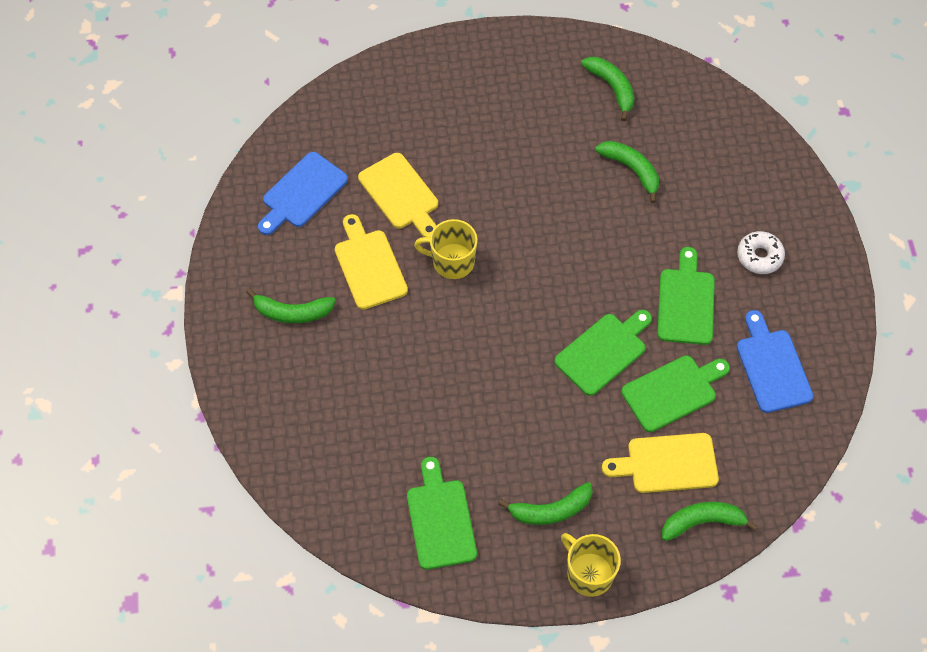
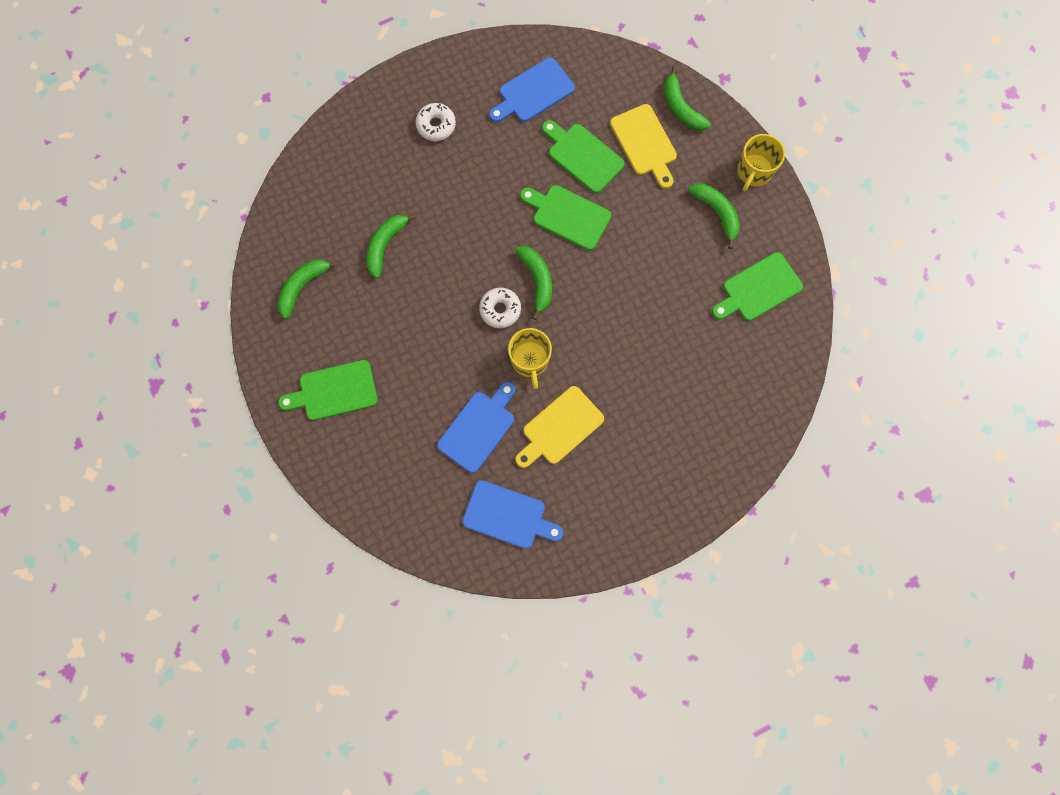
camera: 110 degrees left, 15 degrees up
(292, 312) = (629, 474): green banana -> green banana (537, 281)
(401, 194) = (478, 428): yellow cutting board -> blue cutting board
(519, 252) = (500, 310): none -> white donut
(686, 302) = (499, 168): green cutting board -> green cutting board (334, 391)

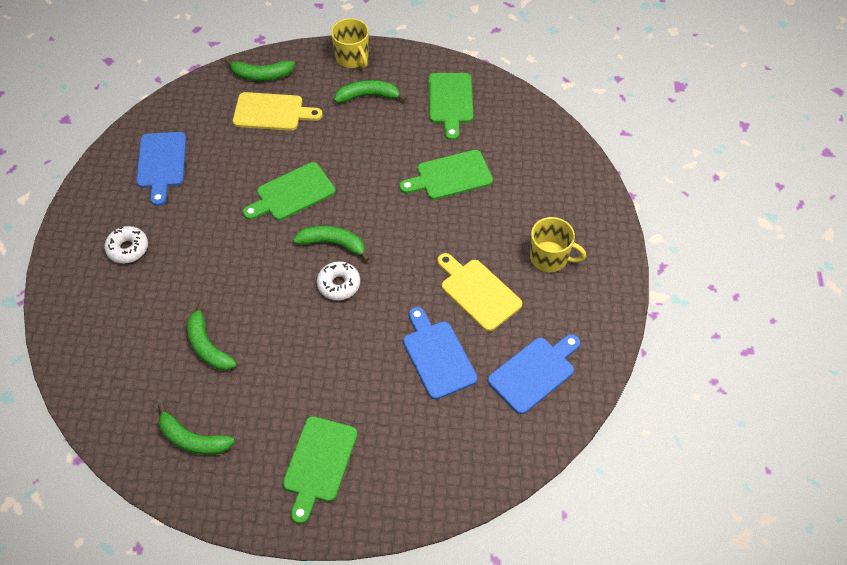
camera: 60 degrees left, 20 degrees down
(303, 286) = (192, 439): green banana -> green banana turned 45 degrees counterclockwise
(530, 360) = (401, 285): yellow mug -> yellow mug (550, 258)
(560, 428) = (478, 292): yellow cutting board -> yellow cutting board turned 150 degrees clockwise
(583, 156) = (248, 157): green cutting board -> green cutting board (450, 176)

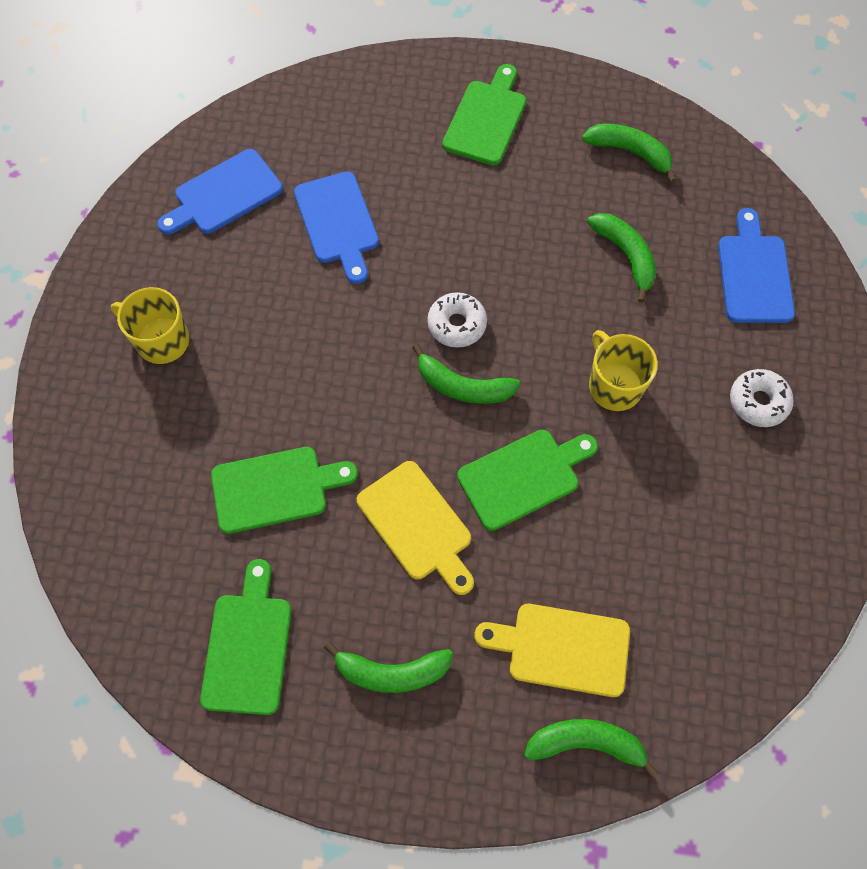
camera: 175 degrees left, 10 degrees up
(162, 163) = (736, 552): blue cutting board -> blue cutting board (754, 274)
(352, 58) = (414, 775): yellow mug -> yellow mug (614, 386)
(478, 292) = (271, 299): yellow cutting board -> yellow cutting board (417, 525)

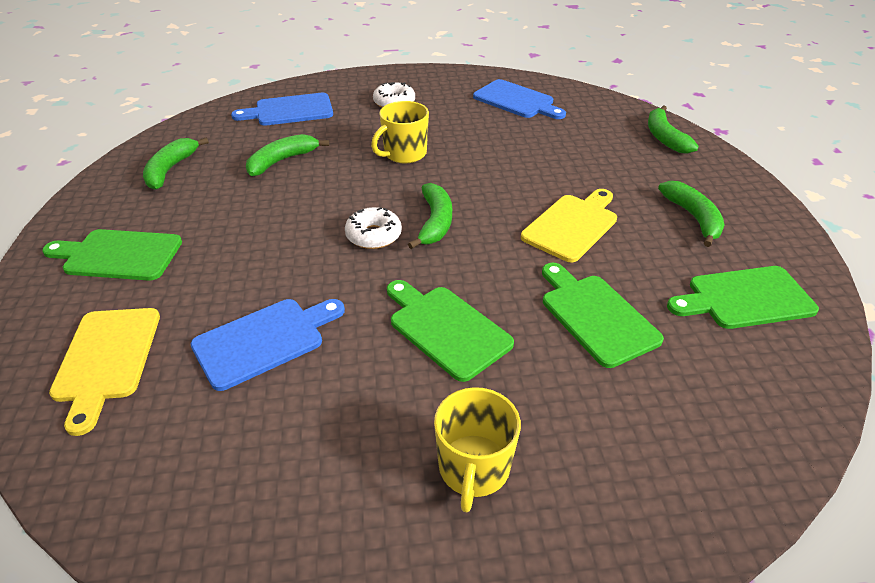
camera: 105 degrees left, 25 degrees down
(224, 194) = (227, 467): blue cutting board -> blue cutting board (516, 100)
(523, 477) = (500, 182): green cutting board -> green cutting board (446, 329)
(562, 649) = (614, 152): yellow cutting board -> yellow cutting board (107, 359)

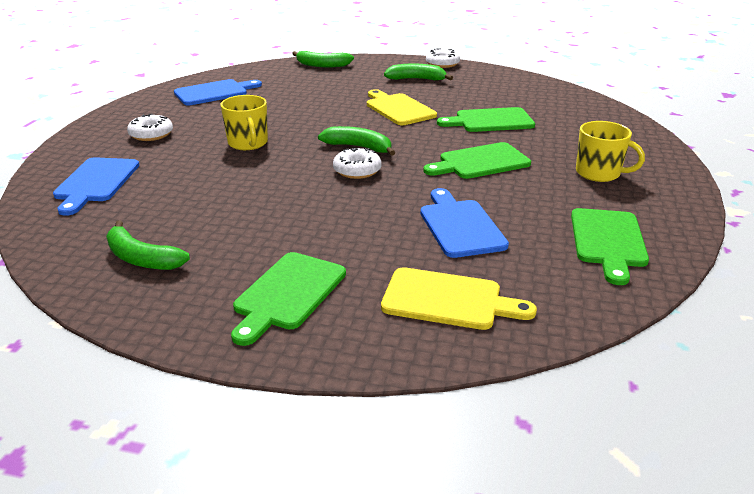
camera: 70 degrees left, 10 degrees down
(282, 161) = (197, 196): green banana -> none
(745, 298) = (495, 86): green cutting board -> green cutting board (608, 241)
(784, 228) = (442, 64): none -> white donut

